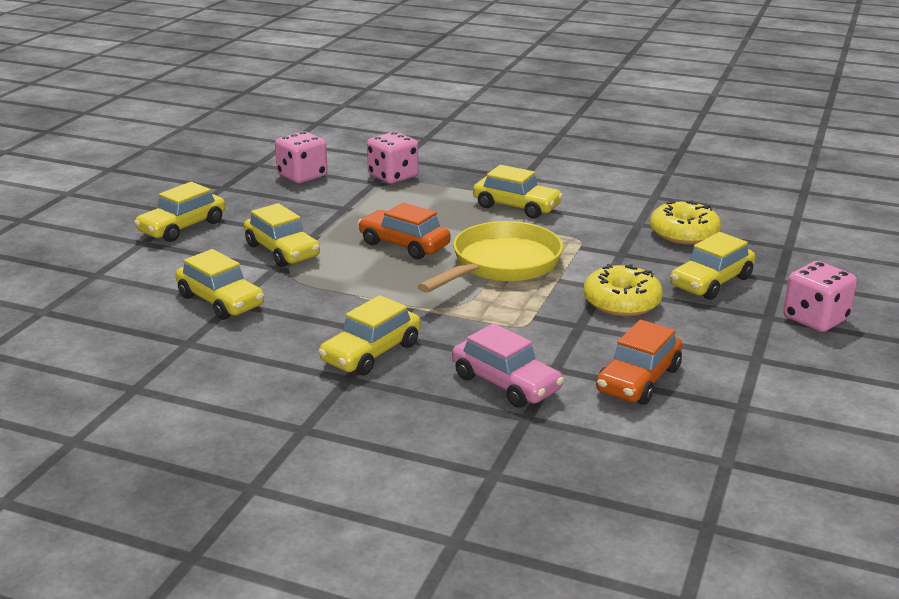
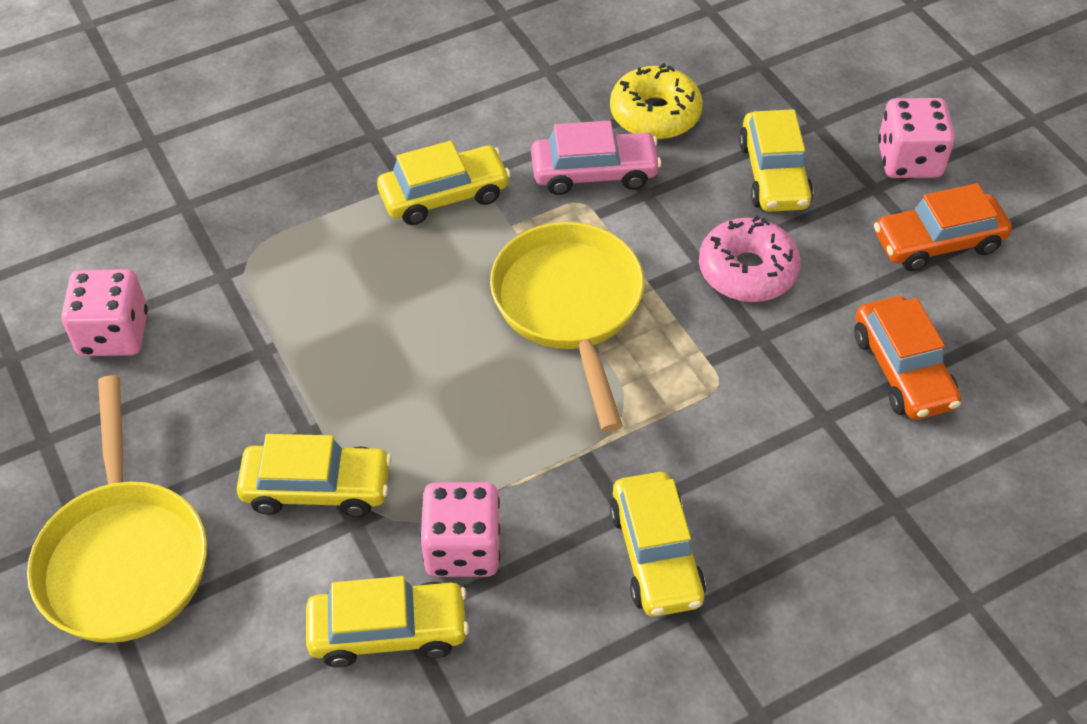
camera: 50 degrees left, 25 degrees up
(182, 227) = (124, 556): yellow car -> yellow pan
(393, 176) = (228, 246): pink dice -> pink dice (463, 548)
(404, 245) = (429, 360): orange car -> orange car (937, 242)
(506, 383) = (820, 478): pink car -> pink car (594, 173)
(621, 302) = (747, 271): yellow donut -> pink donut

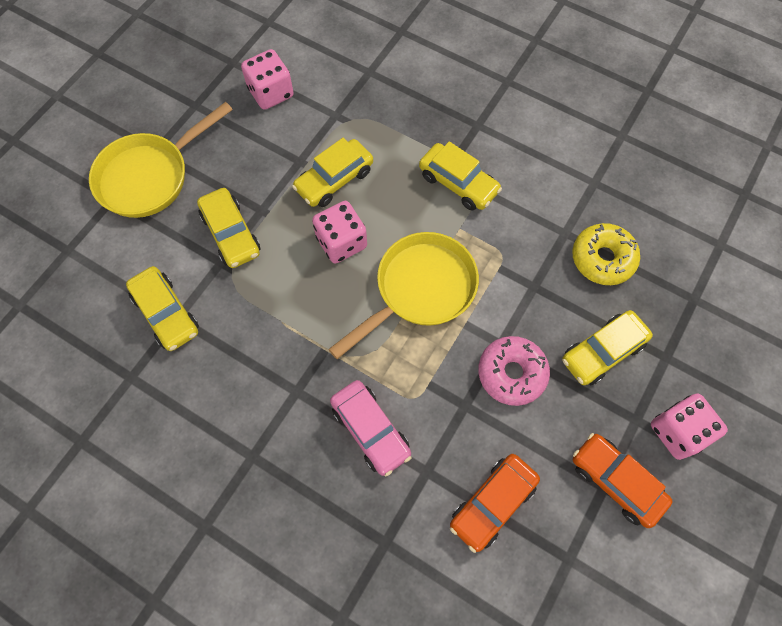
camera: 60 degrees right, 15 degrees up
(463, 548) = (231, 321): pink dice -> pink dice (341, 242)
(594, 173) = (530, 250): pink car -> pink car (370, 430)
(656, 554) = (278, 420): yellow car -> yellow car (334, 180)

